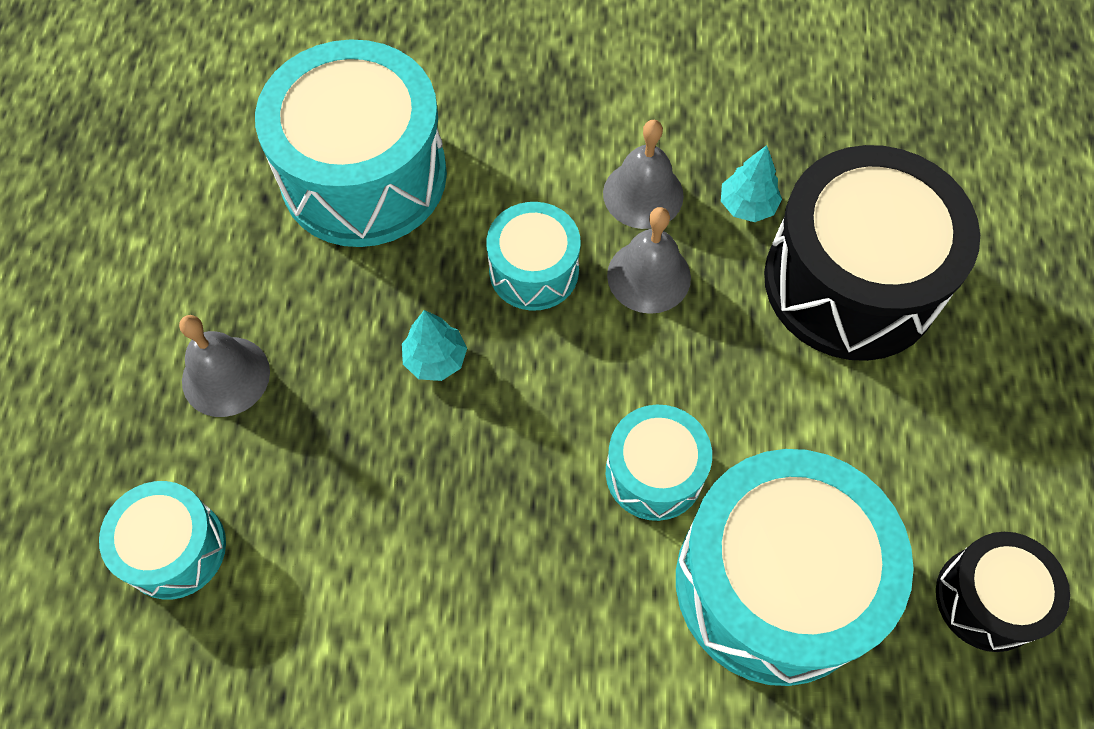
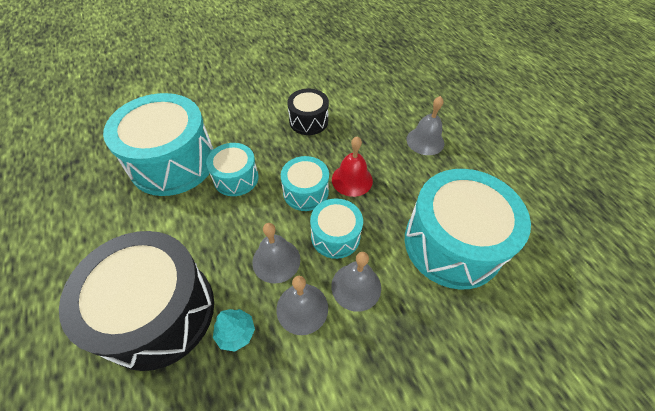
camera: 150 degrees right, 10 degrees down
(175, 548) = (391, 94): turquoise drum -> turquoise drum (305, 192)
(435, 359) = (352, 180): turquoise tree -> red bell
(551, 186) = (356, 286): none -> grey bell
(987, 599) = (77, 191): black drum -> black drum (308, 121)

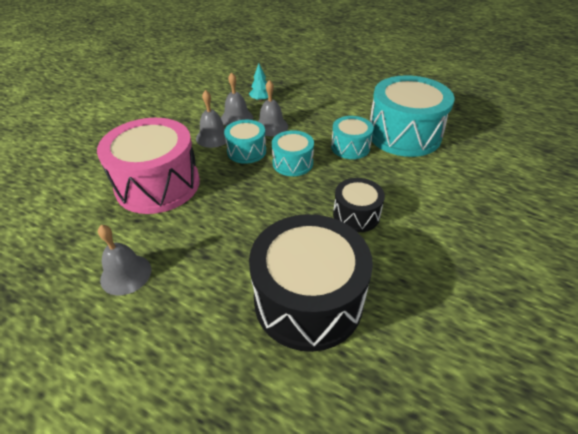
camera: 145 degrees right, 10 degrees down
(159, 312) = (305, 90): black drum -> black drum (308, 300)
(352, 180) = (266, 187): red bell -> none
(425, 141) = (223, 259): grey bell -> grey bell (126, 274)
(452, 243) = (158, 184): turquoise drum -> pink drum

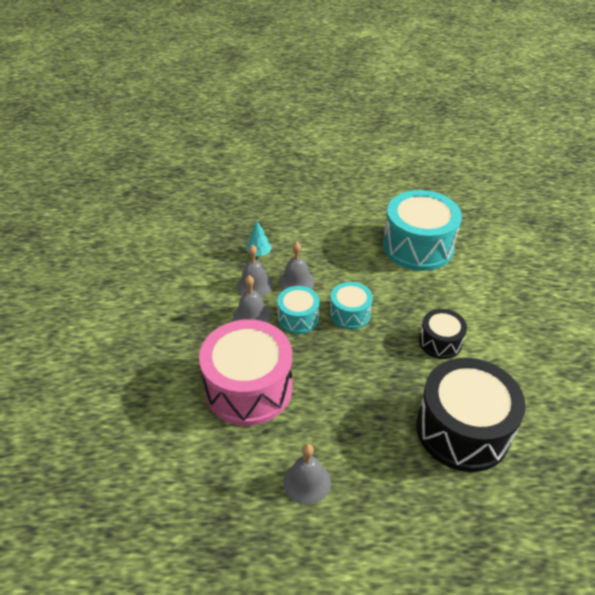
camera: 30 degrees left, 0 degrees up
(350, 147) = (384, 277): turquoise drum -> none

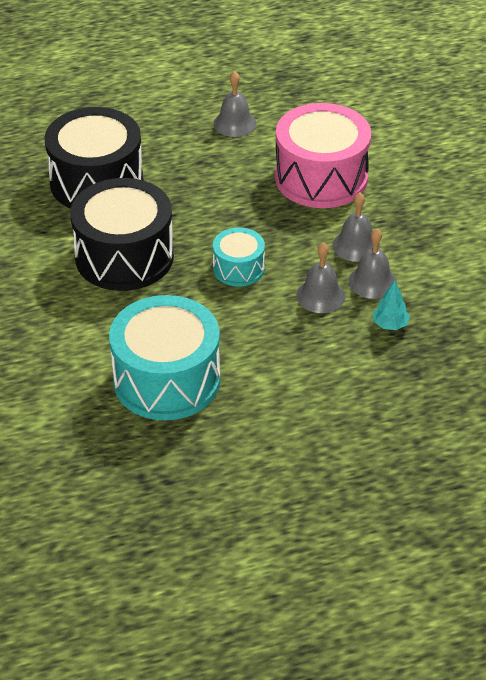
camera: 165 degrees right, 0 degrees up
(298, 318) = (299, 252): turquoise drum -> none
(440, 342) = (124, 256): black drum -> black drum, size x1.92

